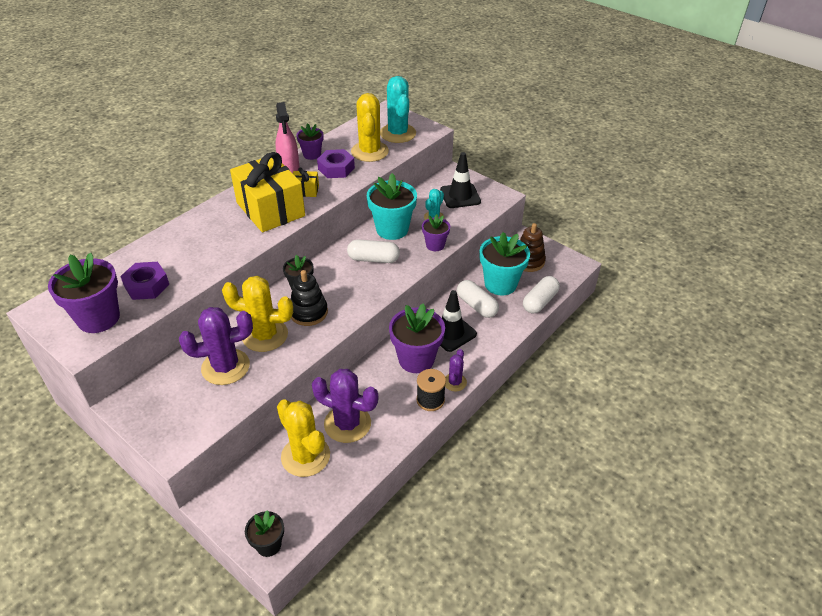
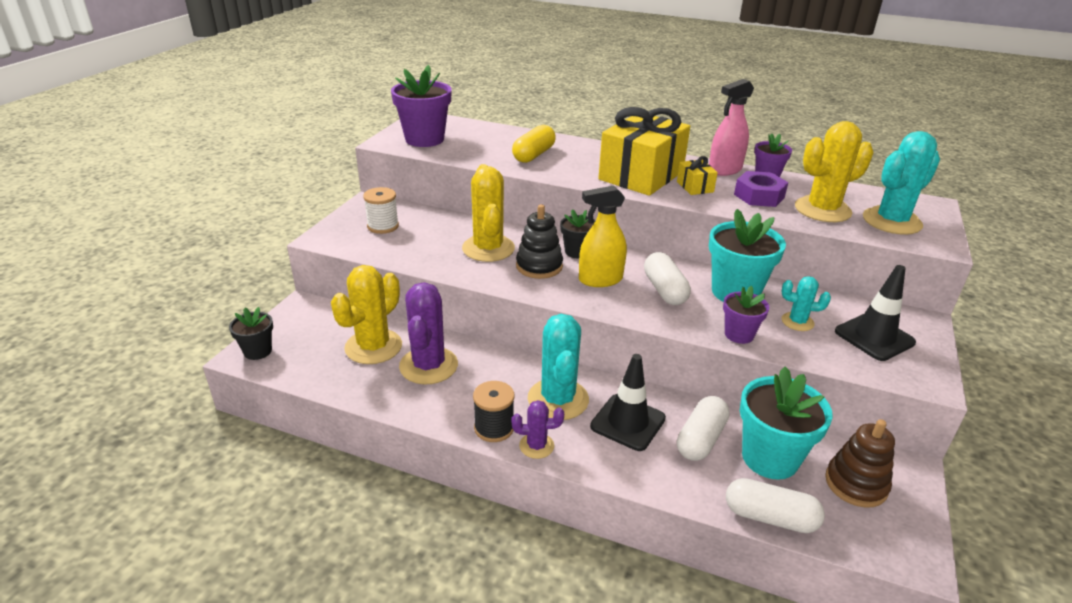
camera: 70 degrees right, 10 degrees down
(147, 285) = (477, 147): purple nut -> none
(180, 399) = (383, 226): none -> white spool
(190, 255) = (533, 155): none -> yellow capsule
(225, 367) = (433, 238): purple cactus -> none
(344, 285) = (600, 280): none -> yellow spray bottle
(416, 359) = (558, 399): purple flower pot -> turquoise cactus

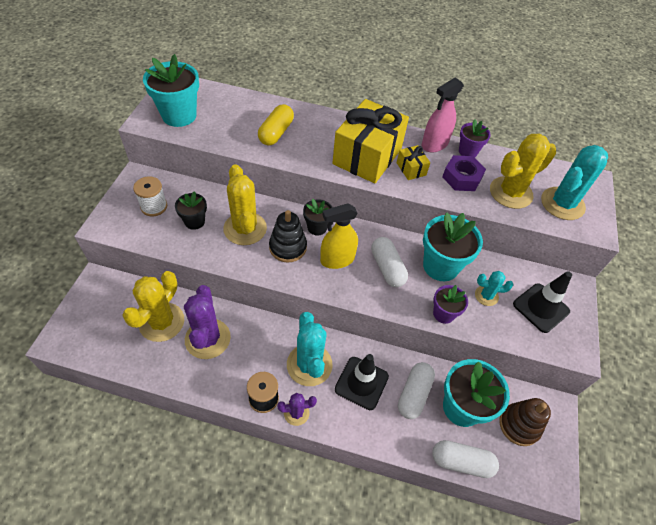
camera: 10 degrees left, 20 degrees up
(258, 351) = (68, 335): black flower pot -> black flower pot (194, 221)
(424, 139) = (179, 115): purple flower pot -> turquoise flower pot

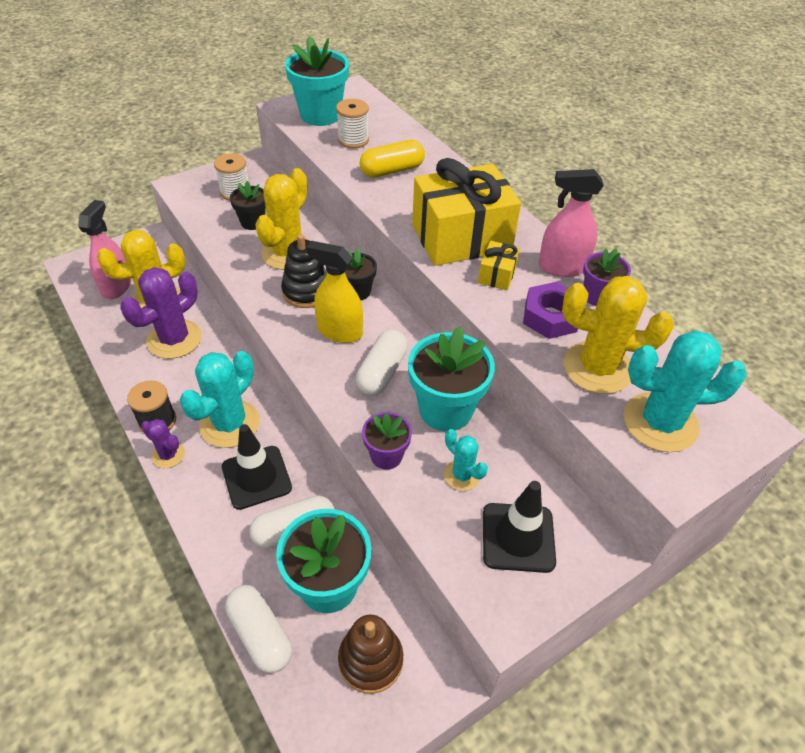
camera: 45 degrees right, 5 degrees down
(117, 332) = (117, 287): none -> pink spray bottle
(225, 123) = (353, 140): none -> white spool

